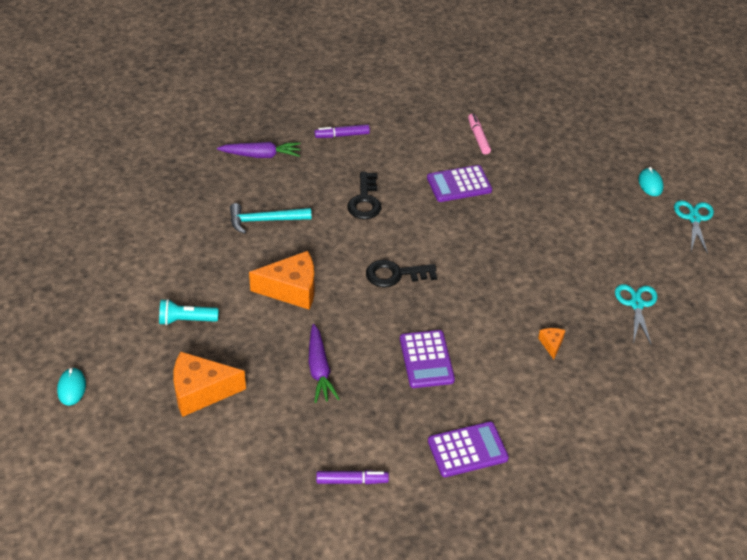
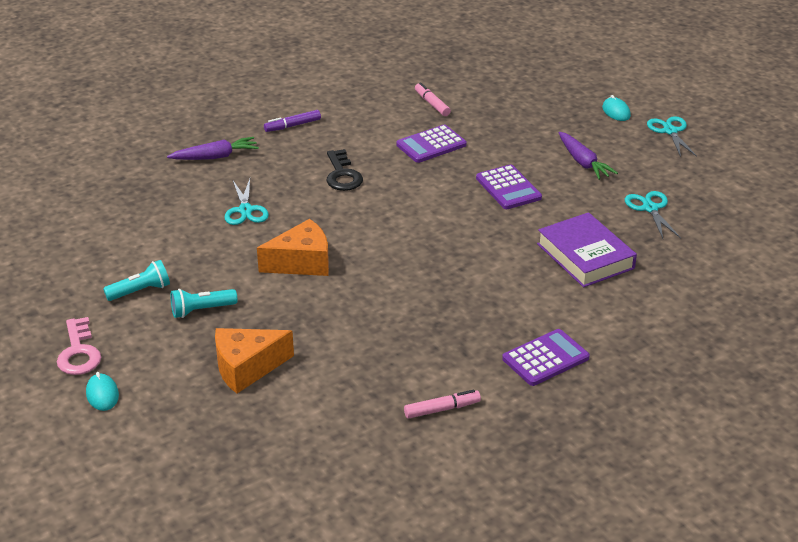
camera: 15 degrees left, 10 degrees down
(69, 339) = (79, 352): none -> pink key
(143, 287) = (140, 291): none -> turquoise flashlight
(265, 220) = (245, 210): turquoise hammer -> turquoise scissors
(319, 369) = (363, 323): purple carrot -> purple carrot (583, 162)
(351, 481) = (442, 409): purple marker -> pink marker
(395, 274) = (403, 230): black key -> none
(426, 359) = (468, 293): purple calculator -> purple calculator (508, 188)
(551, 344) = (585, 256): orange cheese -> purple book

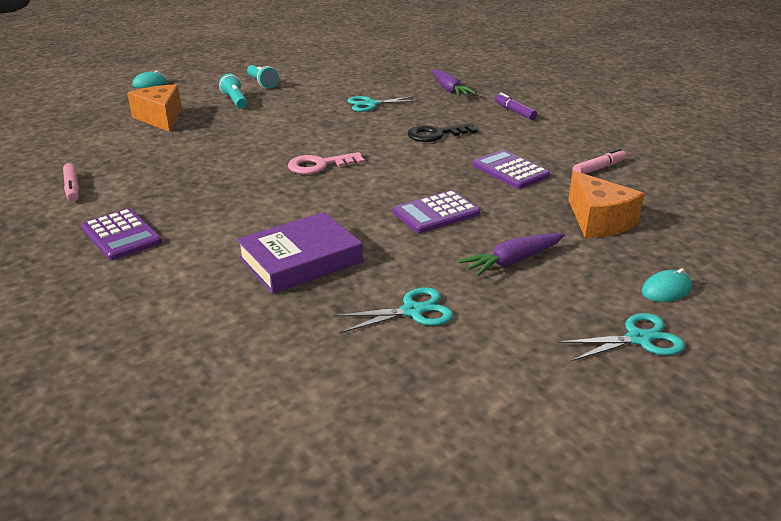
camera: 85 degrees right, 5 degrees down
(79, 352) = (196, 74): pink key -> pink key (320, 165)
(302, 263) = (294, 127): orange cheese -> orange cheese (598, 221)

